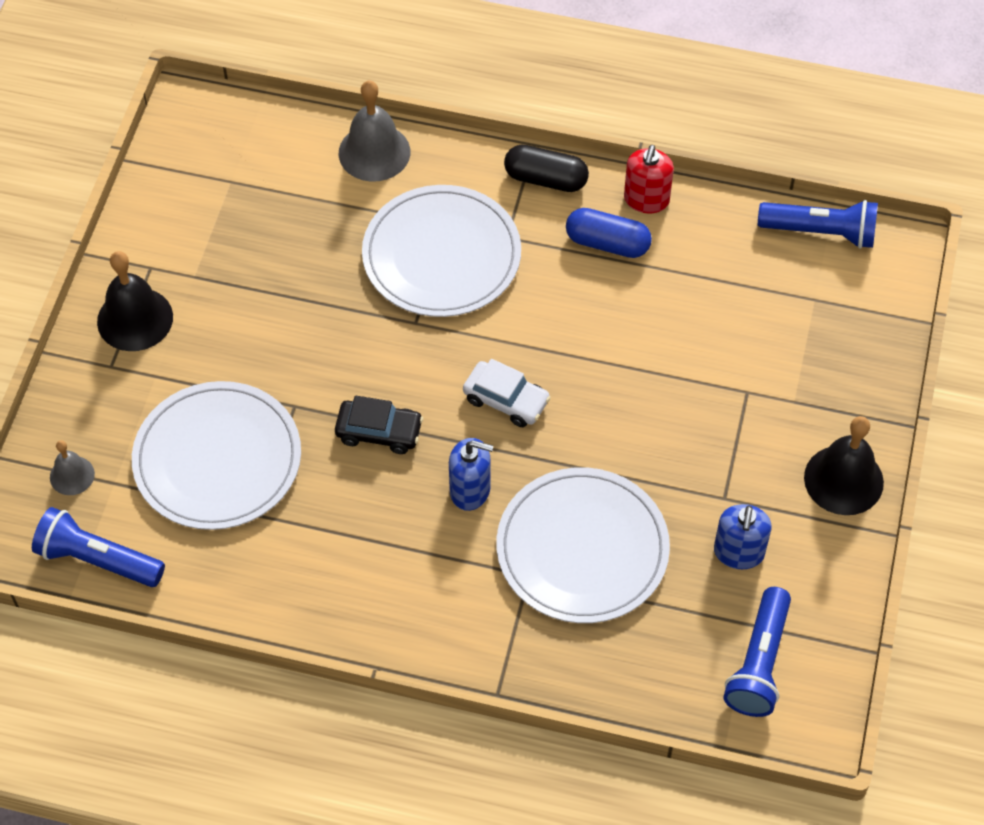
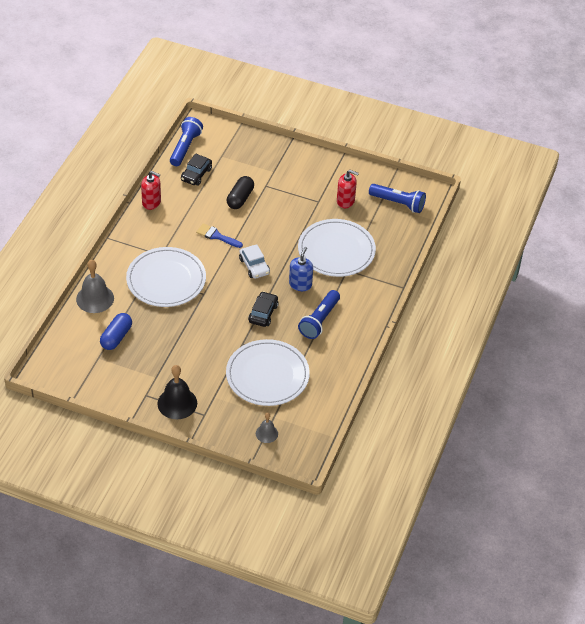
camera: 85 degrees left, 10 degrees down
(98, 560) = (316, 425): blue flashlight -> blue flashlight (319, 320)
(506, 400) = (254, 266): white car -> white car turned 120 degrees clockwise
(545, 179) = (129, 236): black capsule -> black capsule (240, 198)
(577, 322) = (216, 236): none -> blue brush
(607, 243) = (173, 219): blue capsule -> blue capsule (116, 337)
(738, 552) = (345, 201): blue soap dispenser -> red soap dispenser
(746, 263) = (196, 174): none -> black car
(843, 480) = (315, 163): black bell -> none

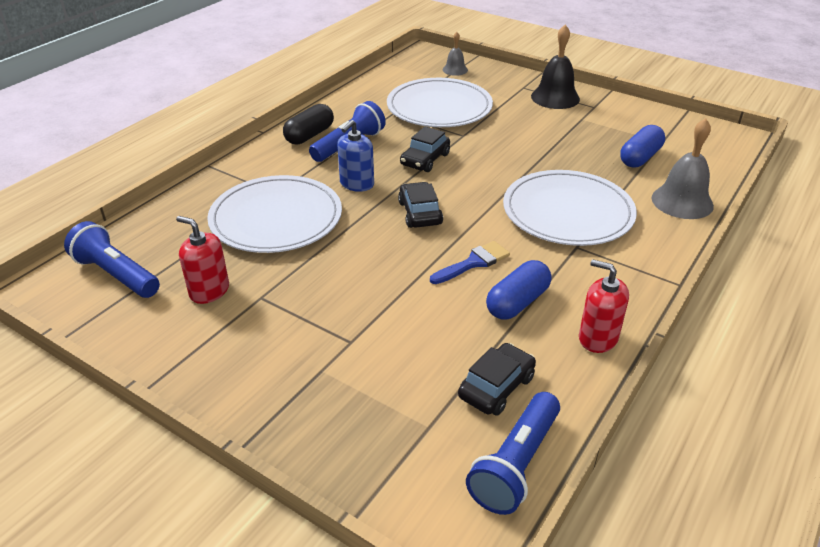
camera: 165 degrees left, 10 degrees down
(191, 216) = (517, 302): none -> blue capsule
(216, 236) = (473, 262): blue brush -> blue brush turned 75 degrees counterclockwise
(240, 198) = (412, 322): black capsule -> black capsule (309, 135)
(254, 266) = (420, 213): white car -> black car

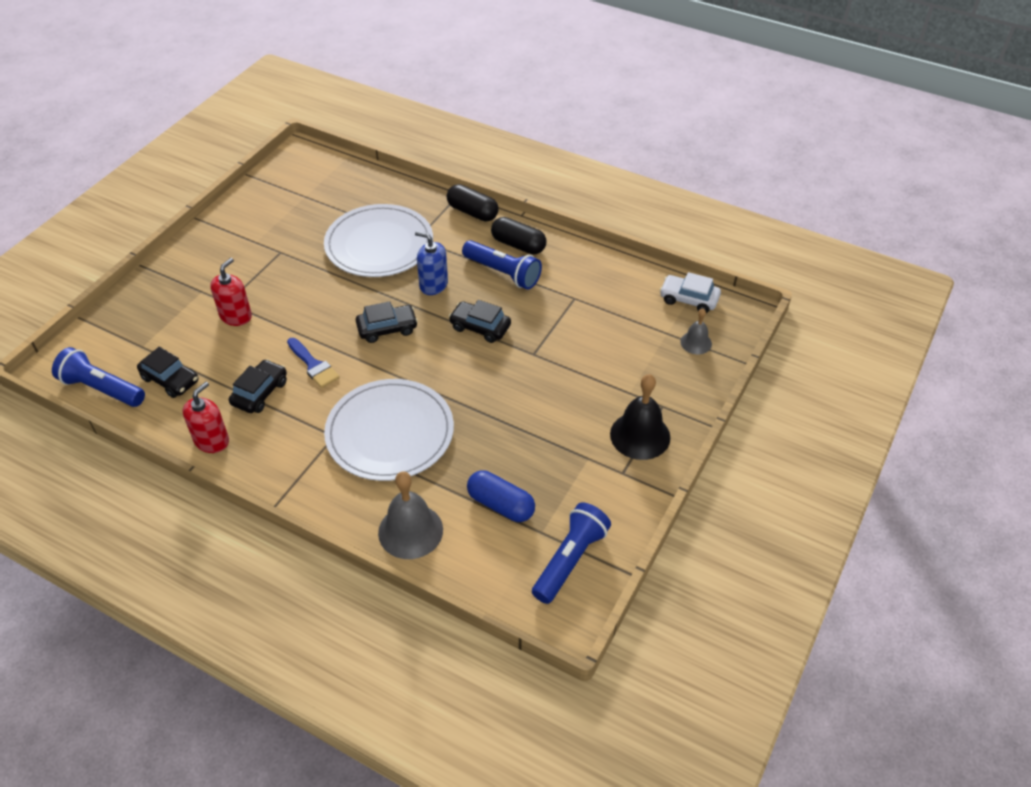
camera: 85 degrees right, 10 degrees up
(116, 275) = (310, 180): blue flashlight -> blue flashlight (570, 560)
(209, 291) = (289, 226): red soap dispenser -> red soap dispenser (236, 316)
(245, 158) = (472, 212): none -> black capsule
(405, 68) = (689, 299): none -> white car
(439, 107) = (594, 333): white plate -> none
(517, 302) = (260, 393): blue capsule -> black car

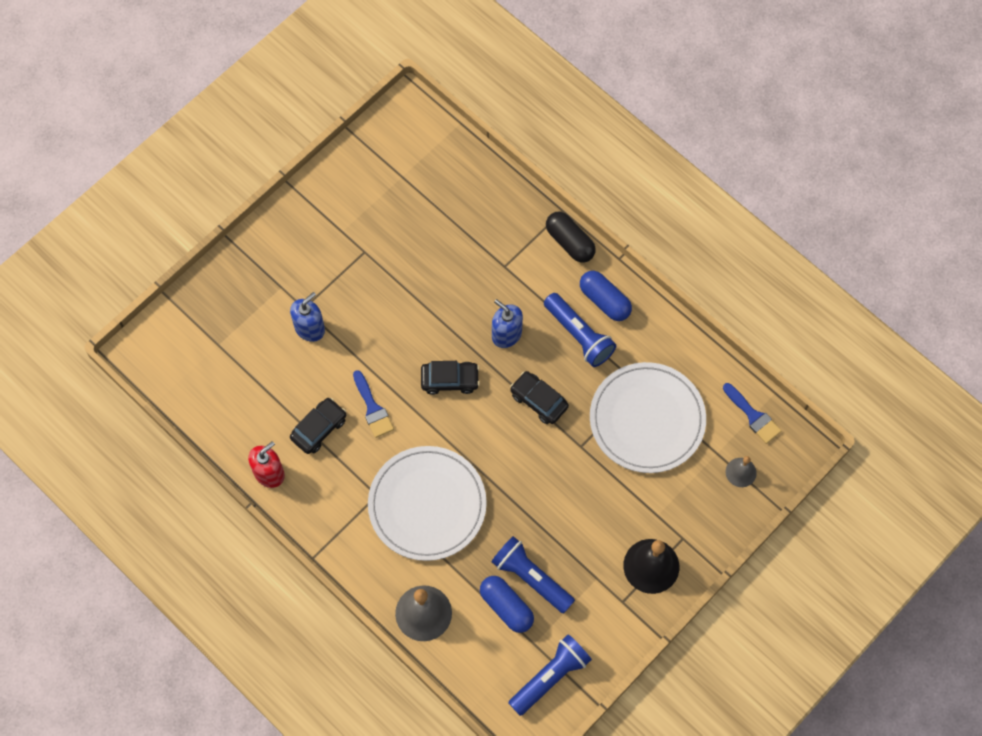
camera: 15 degrees right, 20 degrees up
(102, 389) = (178, 388): blue flashlight -> blue flashlight (531, 578)
(170, 380) = (240, 392): black car -> none
(236, 316) = (310, 328): red soap dispenser -> blue soap dispenser
(379, 244) = (464, 265): white plate -> white plate (647, 419)
(518, 245) = (604, 301): black capsule -> blue capsule
(689, 299) = (753, 416): white car -> blue brush

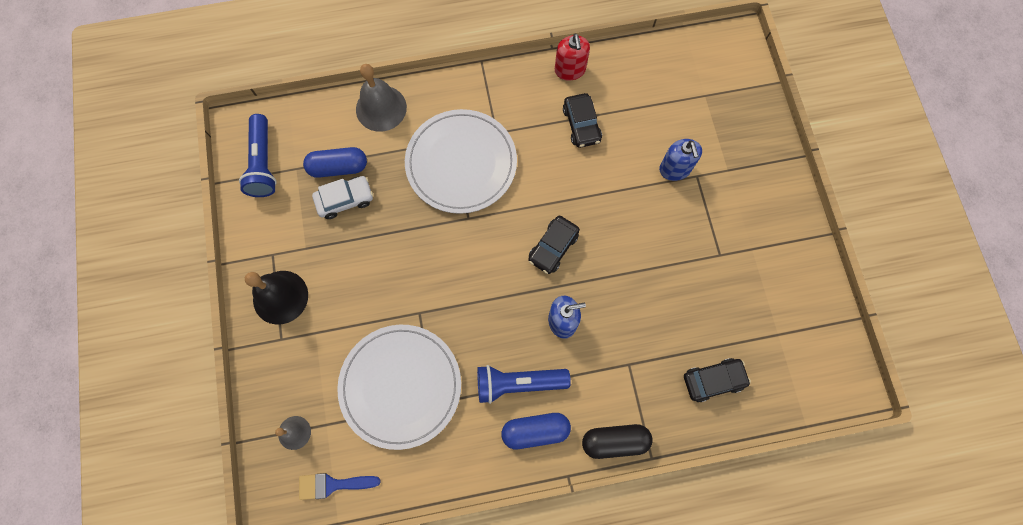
camera: 125 degrees right, 5 degrees up
(373, 408) = (570, 173): blue brush -> none
(531, 578) = (345, 200): blue flashlight -> white car
(539, 400) = (484, 306): black car -> black car (713, 380)

